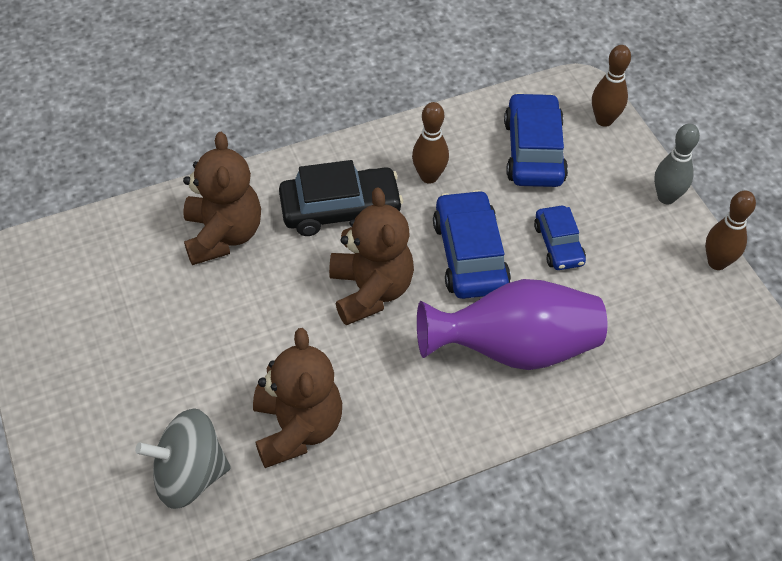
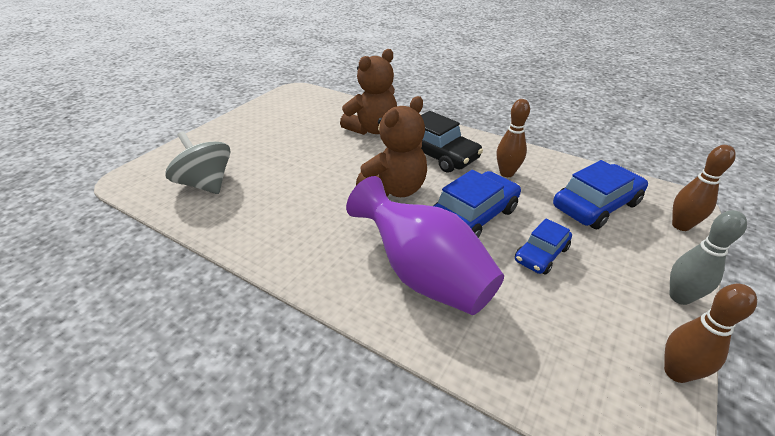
camera: 55 degrees right, 15 degrees down
(297, 428) = (267, 206): brown teddy bear -> none

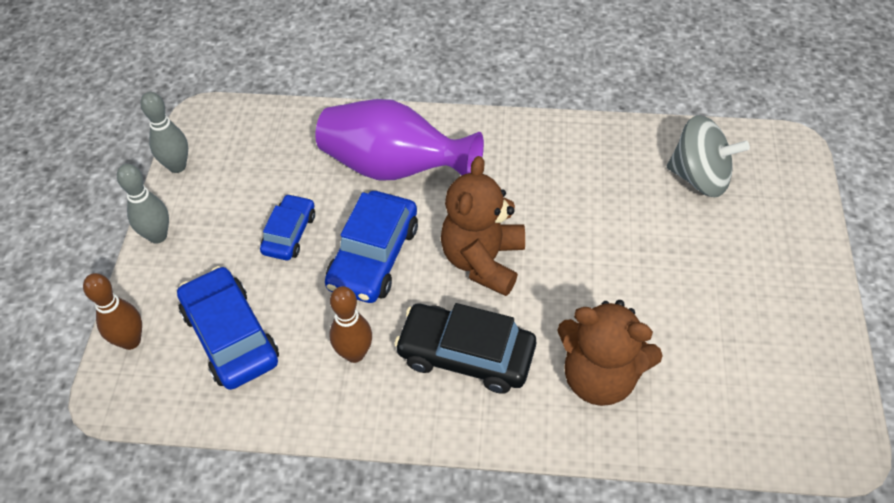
camera: 155 degrees right, 15 degrees up
(372, 129) = (599, 377): brown teddy bear -> brown teddy bear turned 90 degrees counterclockwise
(596, 205) = (230, 336): blue car -> blue car turned 120 degrees clockwise
(676, 372) = (177, 166): brown bowling pin -> grey bowling pin

